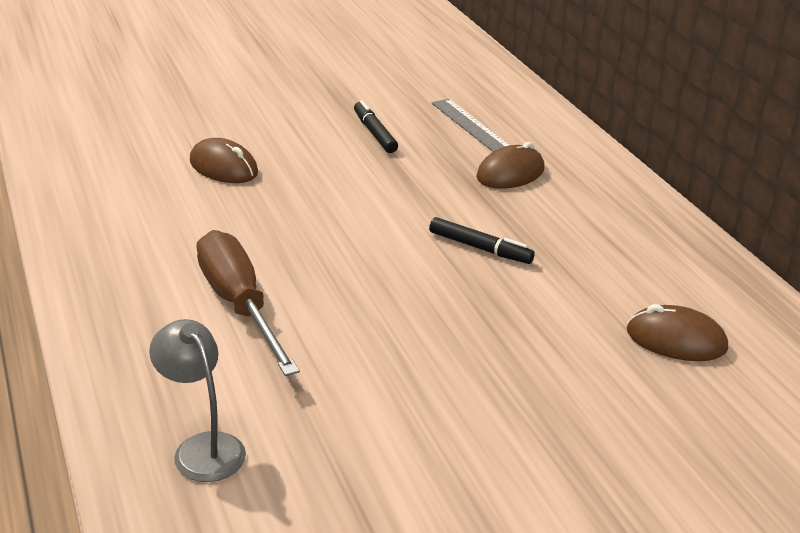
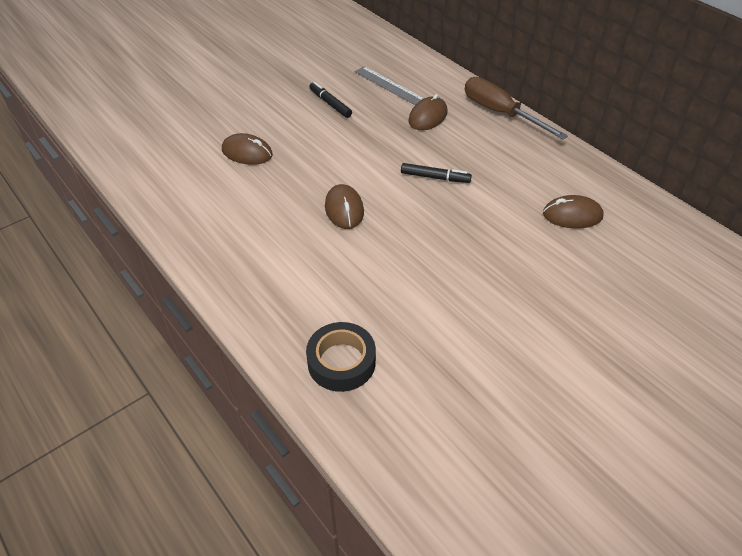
camera: 15 degrees left, 15 degrees up
(202, 447) = (341, 362): grey lamp -> black tape
(239, 305) = (311, 255): brown screwdriver -> brown screwdriver (500, 113)
(321, 259) = (344, 209): none -> brown mouse

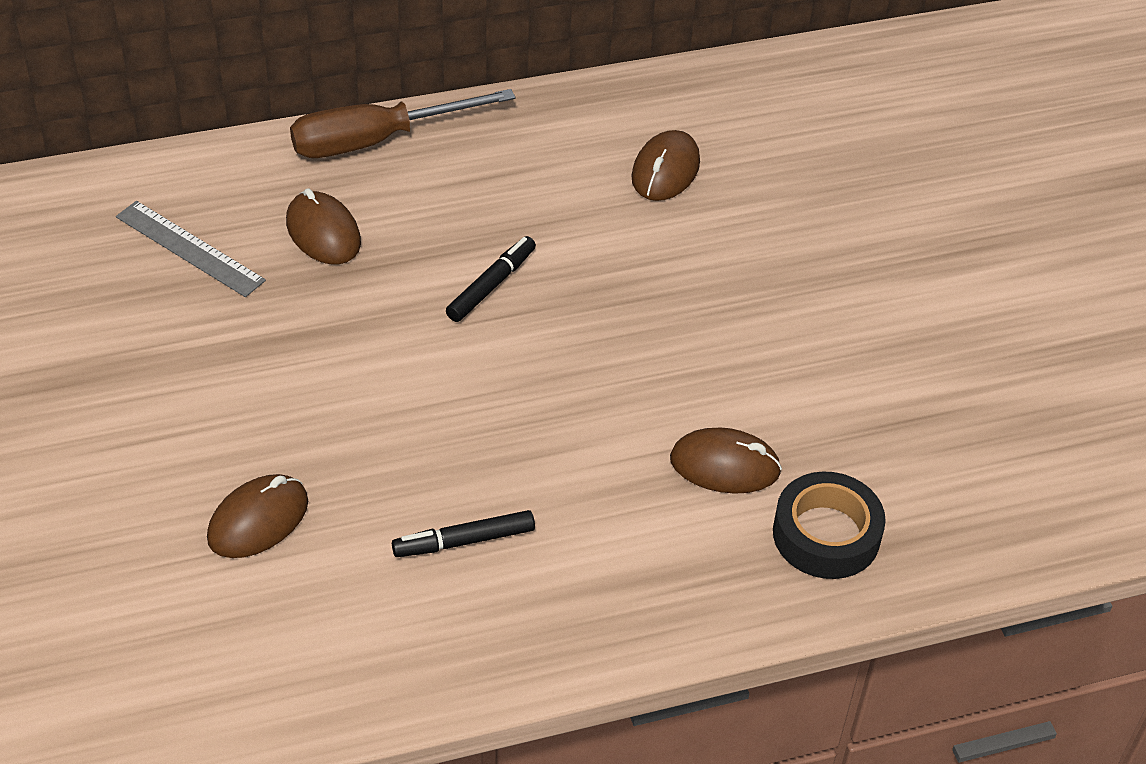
camera: 70 degrees left, 0 degrees up
(330, 104) = (187, 351): black marker -> black marker (464, 541)
(344, 209) = (502, 427): brown mouse -> brown mouse (725, 465)
(389, 85) = (190, 248): grey ruler -> grey ruler turned 60 degrees clockwise

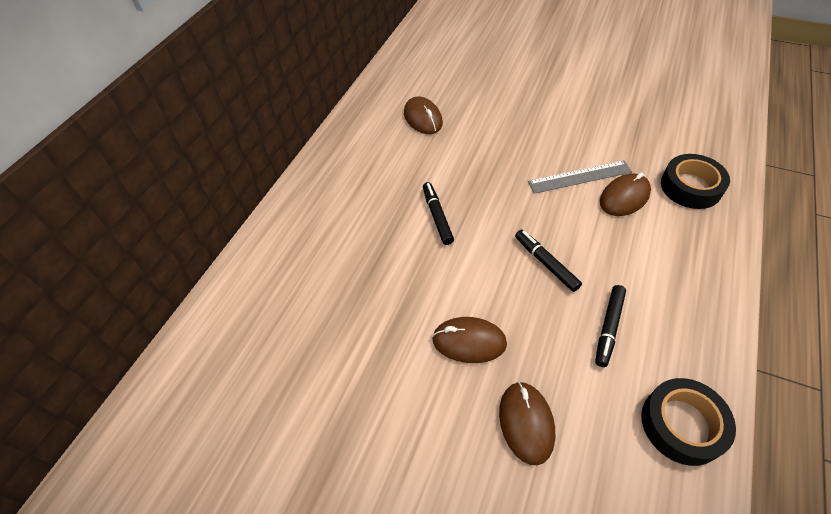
camera: 45 degrees left, 5 degrees up
(190, 248) = (283, 333): grey ruler -> grey ruler (579, 177)
(323, 232) = (334, 263): brown mouse -> brown mouse (469, 341)
(376, 140) = (294, 205): brown screwdriver -> none
(379, 666) = (682, 424): none -> black tape
(514, 433) = (546, 263): none -> black marker

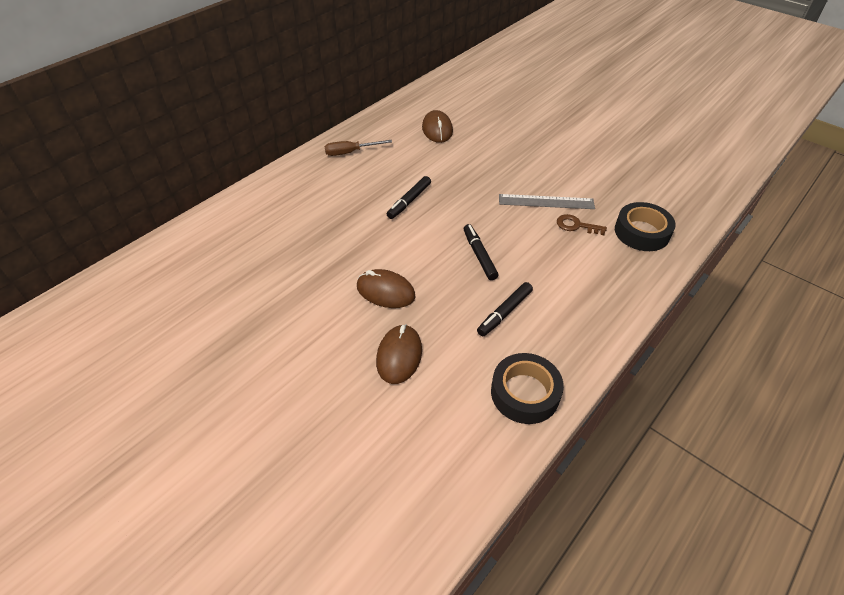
camera: 15 degrees right, 5 degrees down
(341, 171) = (350, 152): none -> brown screwdriver
(437, 216) = (409, 201): black marker -> black marker turned 150 degrees counterclockwise
(624, 197) = (576, 225): brown mouse -> brown key

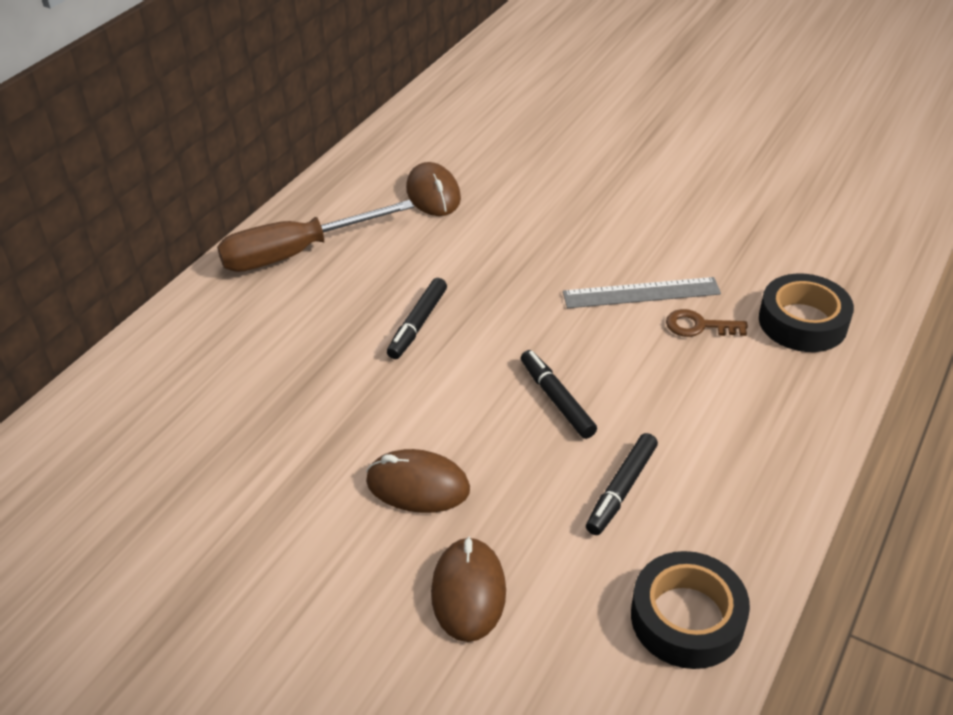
camera: 10 degrees left, 5 degrees down
(350, 152) = (296, 253): brown screwdriver -> brown screwdriver, size x1.74

